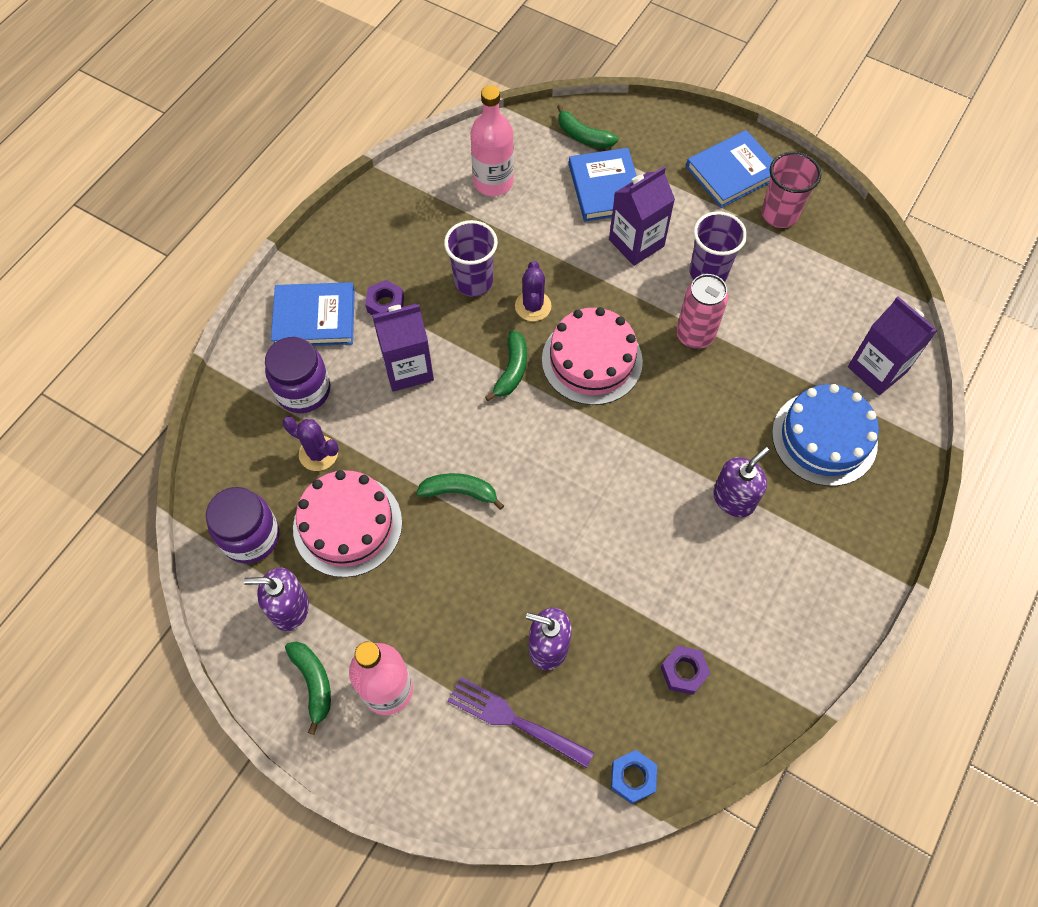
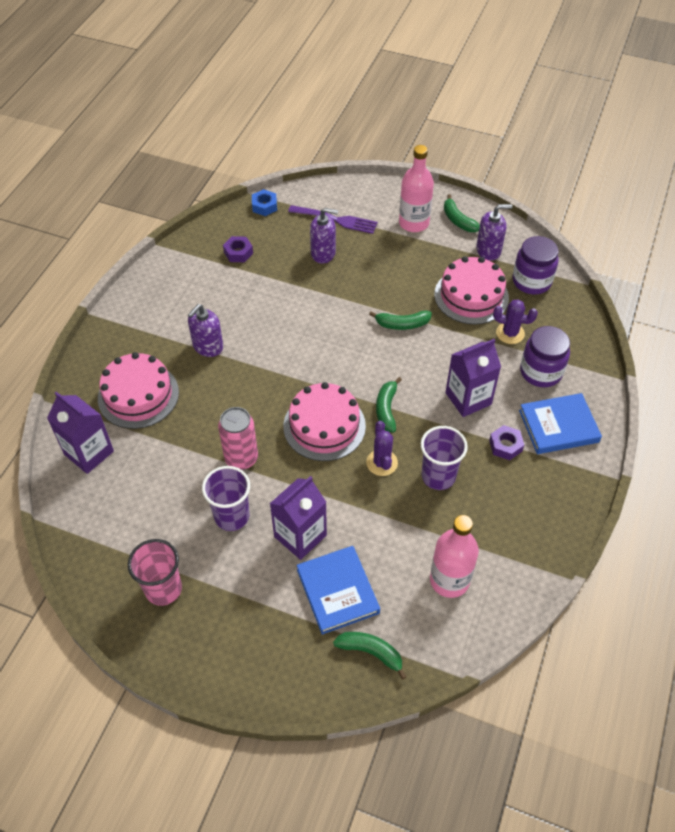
camera: 170 degrees right, 10 degrees down
(732, 172) = (210, 632): blue book -> none
(824, 438) = (138, 395): blue cake -> pink cake

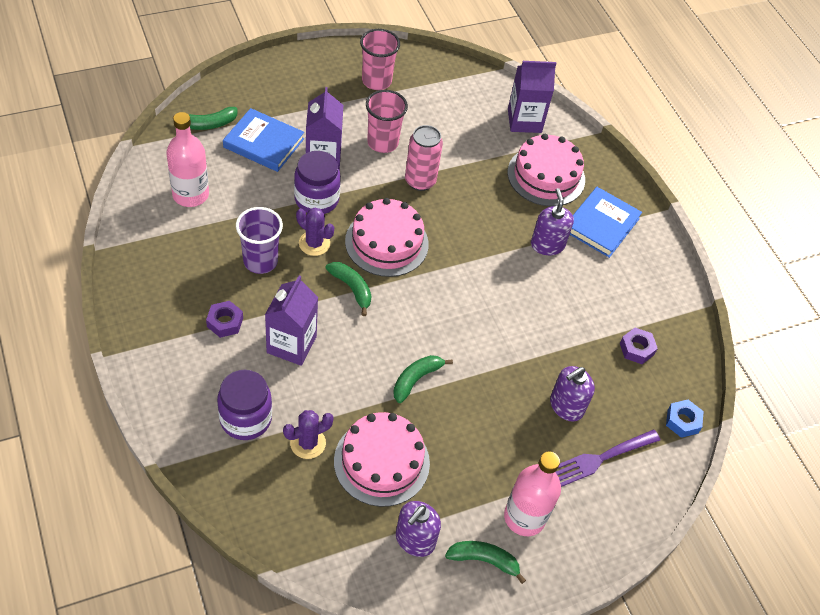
camera: 130 degrees right, 0 degrees up
(232, 516) = (382, 142): purple cup -> pink cup
(531, 281) = (336, 529): purple jar -> purple jar (316, 199)
(558, 426) = (190, 372): blue book -> blue book (601, 224)

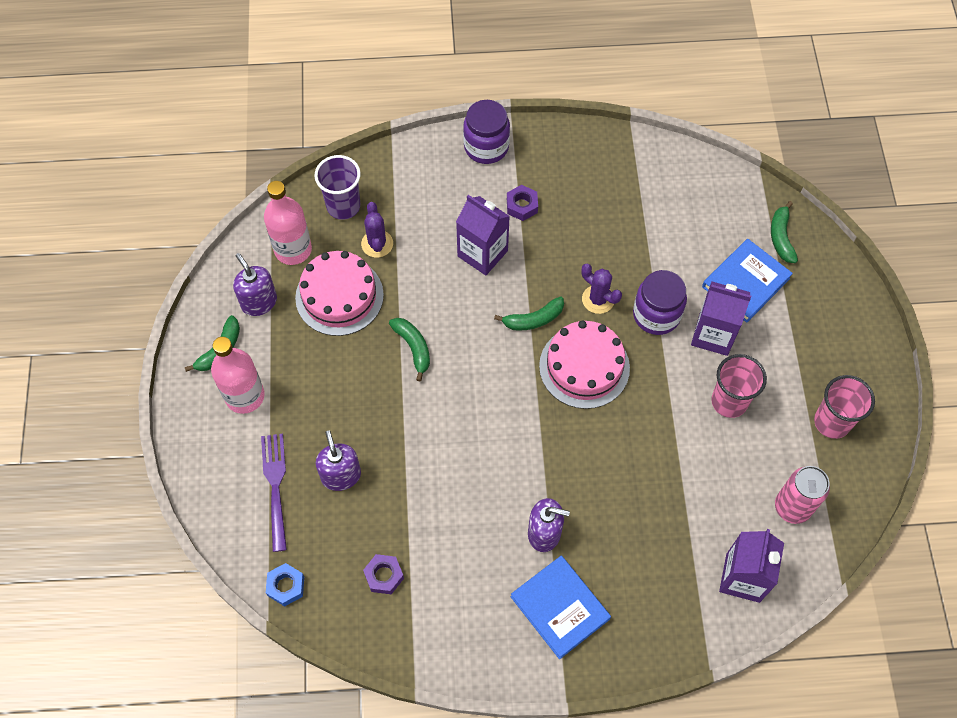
camera: 115 degrees right, 10 degrees up
(190, 194) = (684, 205): pink bottle -> pink bottle (293, 250)
(245, 419) = (416, 203): purple jar -> purple jar (486, 147)
(260, 261) = (586, 248): purple cup -> purple cup (343, 206)
(314, 243) = (598, 299): purple cactus -> purple cactus turned 75 degrees clockwise
(420, 181) = (664, 425): pink can -> pink can (792, 507)
(546, 176) = (647, 570): pink cake -> none

